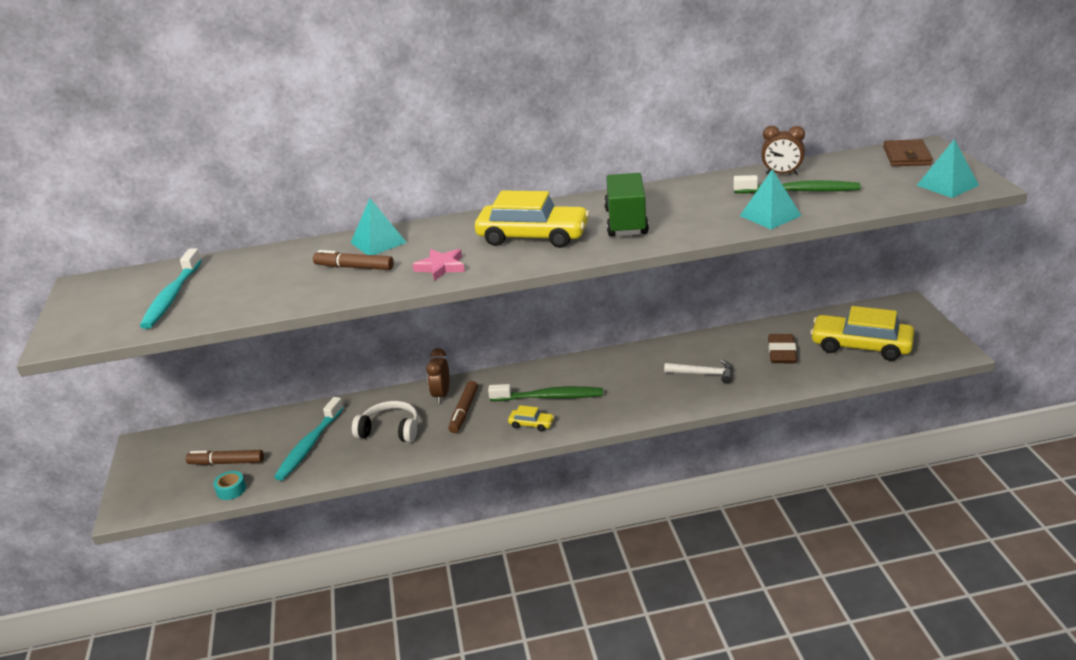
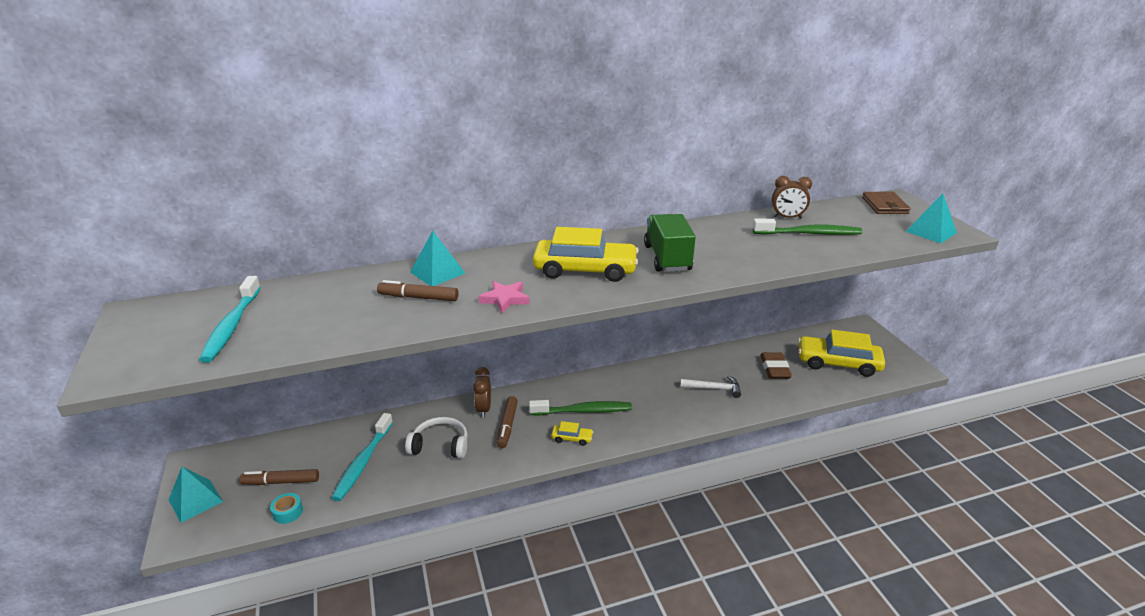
camera: 10 degrees left, 0 degrees up
(770, 215) = (793, 255): turquoise pyramid -> turquoise pyramid (196, 500)

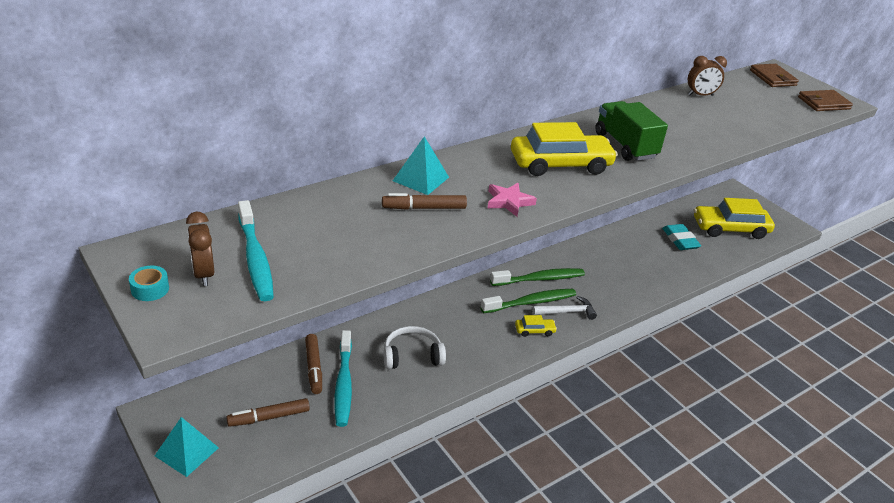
camera: 20 degrees left, 5 degrees up
(288, 512) = (297, 446): turquoise tape -> turquoise tape (150, 289)
(484, 409) = (434, 313): brown clock -> brown clock (203, 274)
(507, 426) = (467, 327): brown marker -> brown marker (314, 367)
(714, 388) = (637, 265): white hammer -> white hammer (567, 312)
(774, 369) = (680, 240): brown eraser -> turquoise eraser
(809, 233) = (729, 111): green toothbrush -> green toothbrush (540, 279)
(931, 232) = (823, 103): turquoise pyramid -> brown wallet

